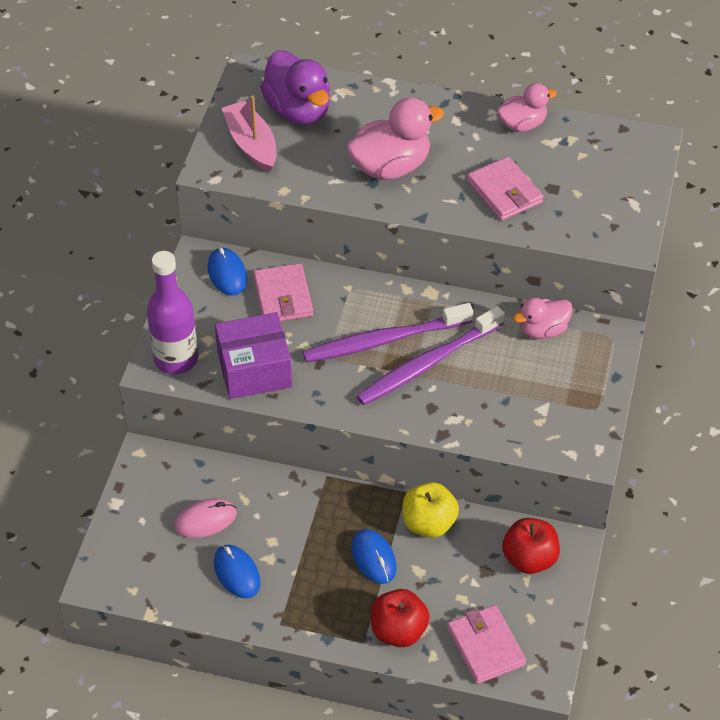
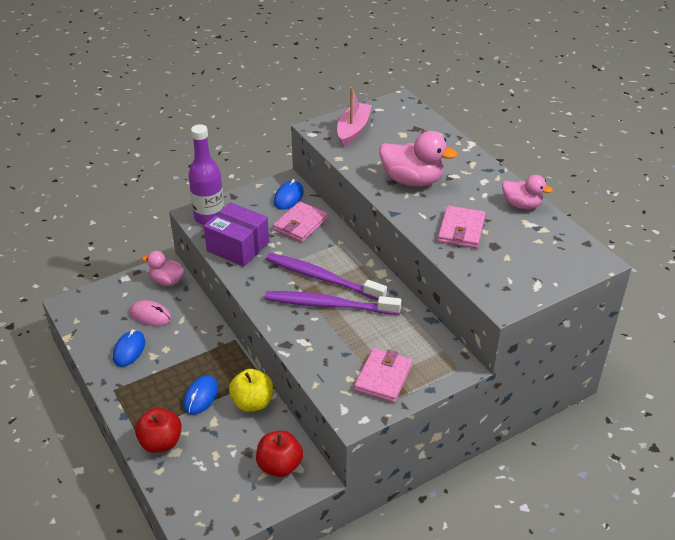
camera: 45 degrees right, 10 degrees down
(298, 110) = (400, 129): purple duck -> none
(486, 646) = (192, 491): pink wallet -> pink wallet (383, 378)
(542, 330) = (419, 334): pink duck -> pink duck (167, 281)

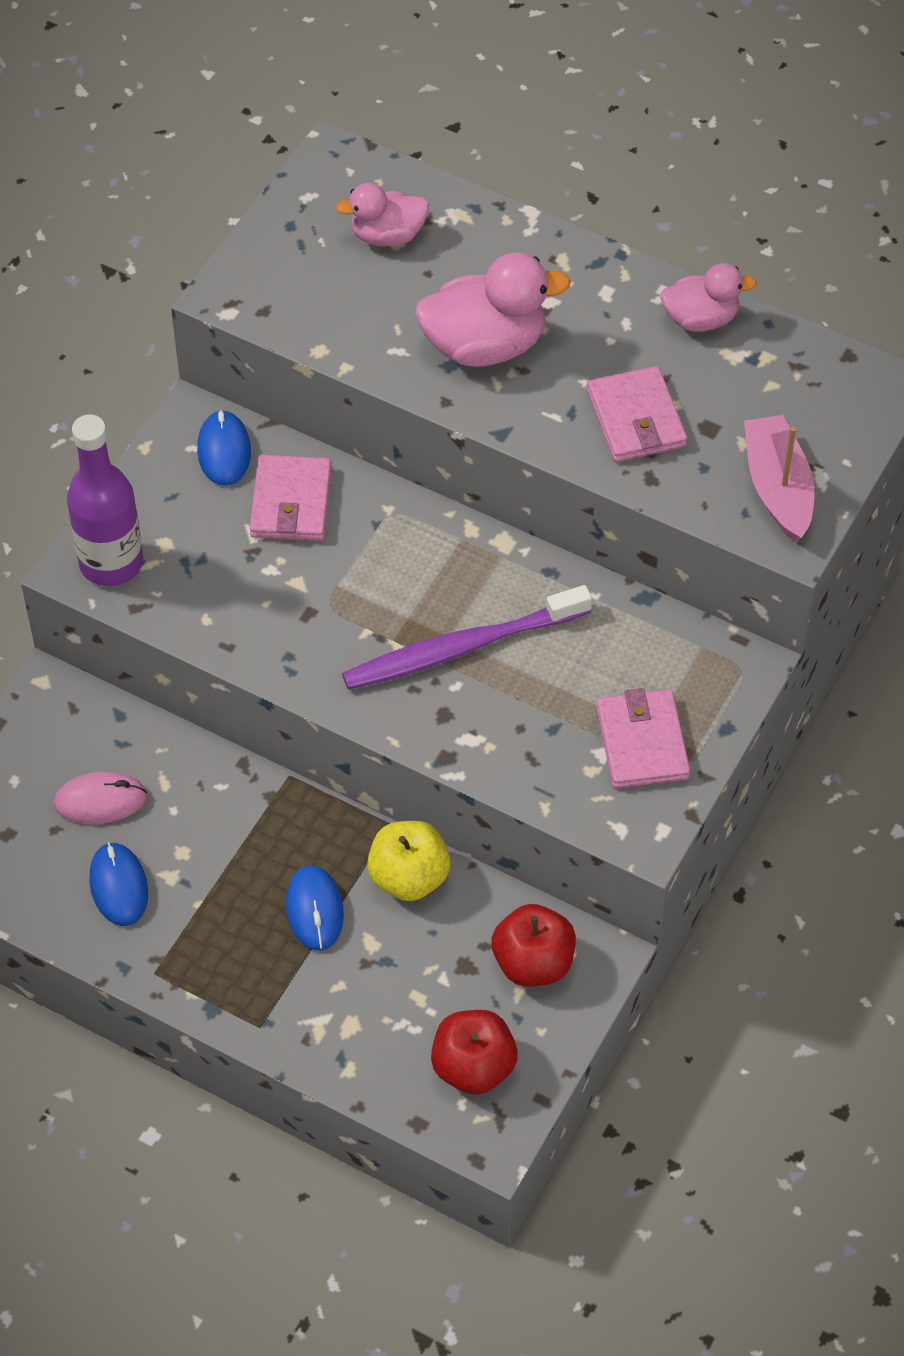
camera: 30 degrees left, 15 degrees up
(161, 442) = (313, 1022): red apple -> red apple (473, 1067)
(167, 281) = (72, 716): pink duck -> pink duck (387, 235)
(238, 246) = (214, 602): purple box -> none
(321, 278) = (410, 599): purple toothbrush -> none
(353, 130) = (297, 270): pink boat -> pink boat (777, 488)

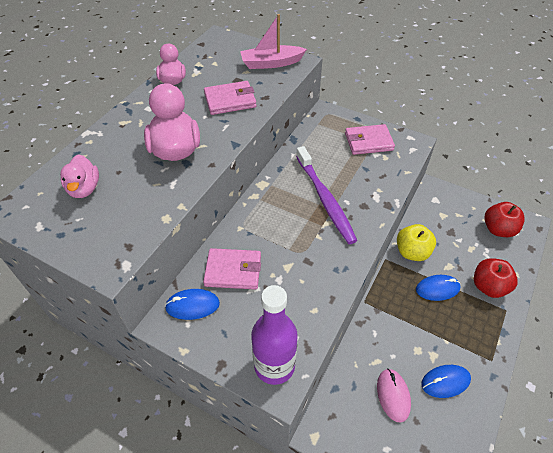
camera: 90 degrees left, 5 degrees down
(533, 963) = (443, 209): red apple -> red apple (488, 287)

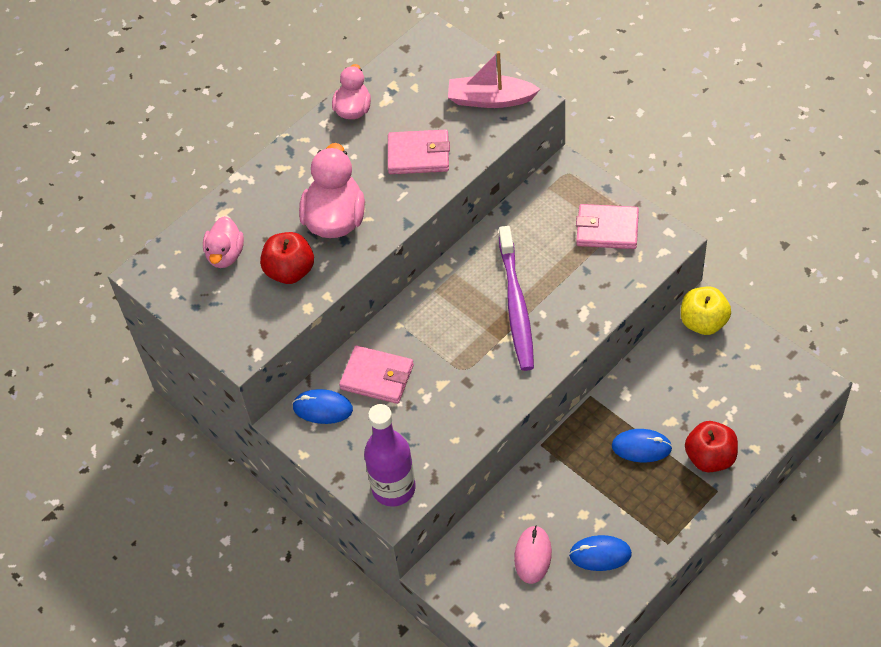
camera: 20 degrees right, 5 degrees up
(412, 252) = (630, 393): yellow apple -> yellow apple (703, 322)
(498, 229) = (765, 384): red apple -> red apple (290, 271)

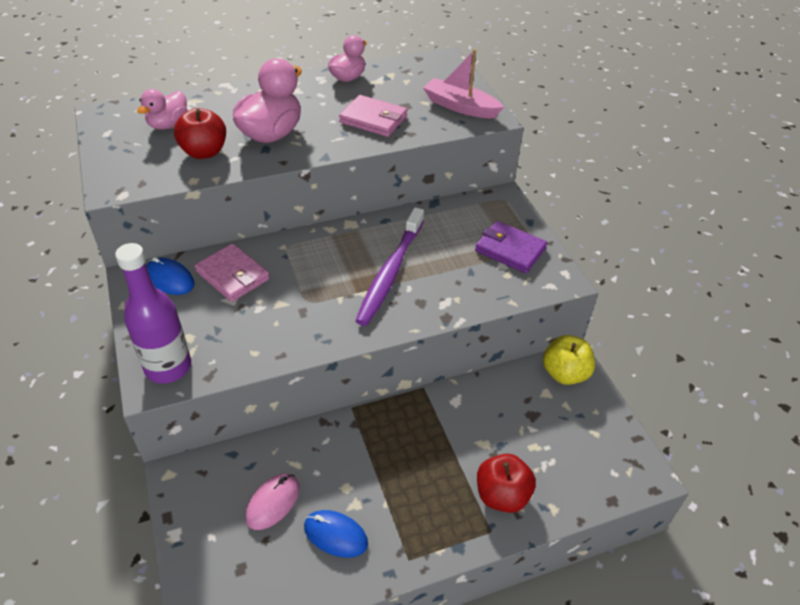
camera: 20 degrees right, 10 degrees down
(607, 229) = (510, 250): pink wallet -> purple wallet
(641, 447) = (441, 453): blue mouse -> none

